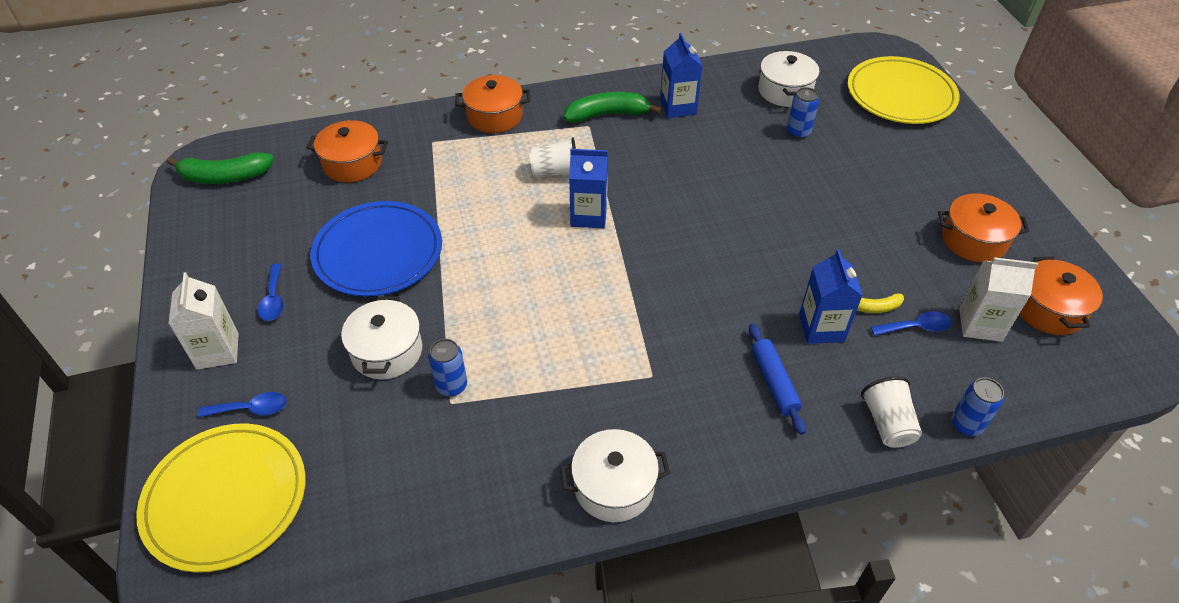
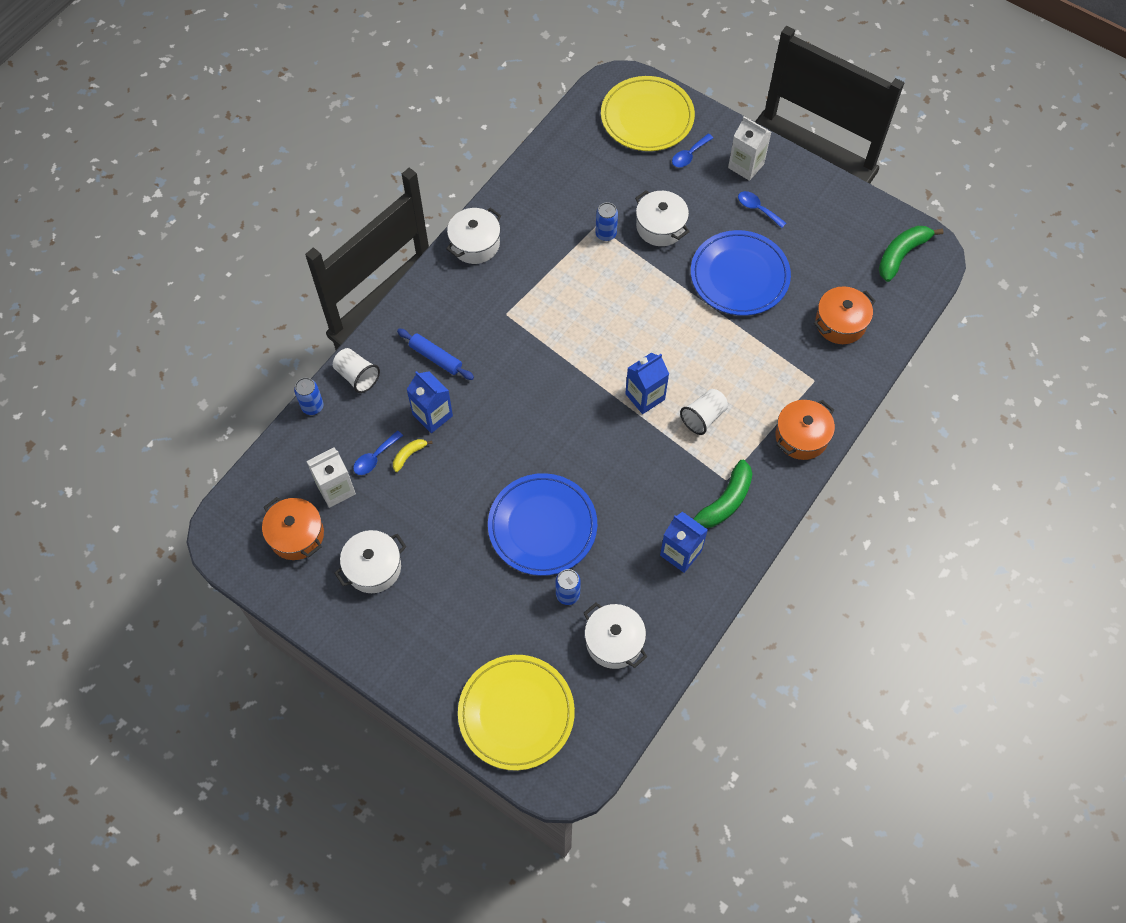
camera: 140 degrees right, 15 degrees up
(780, 182) = (542, 526): none -> blue plate
(973, 240) = (373, 568): orange pot -> white pot

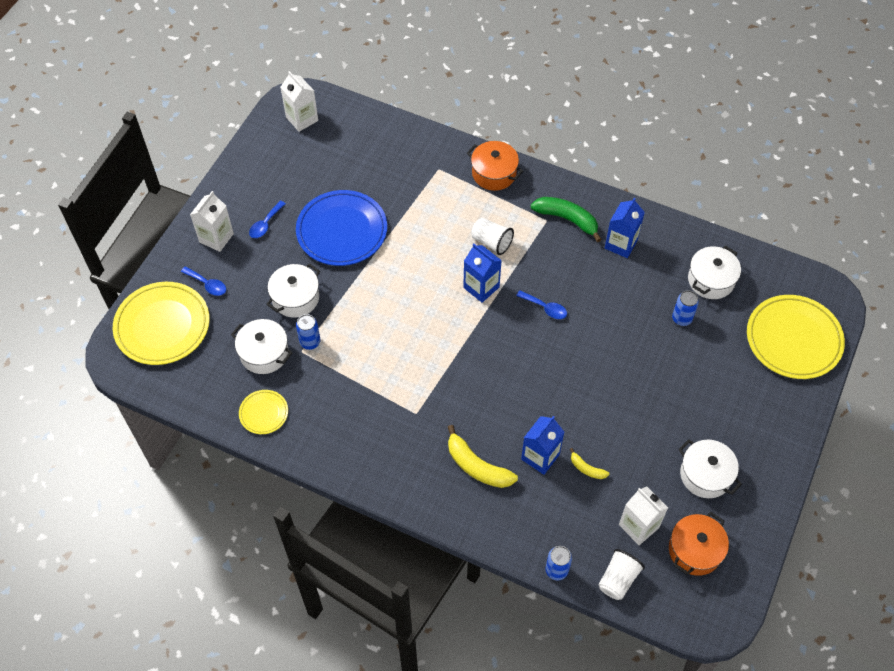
camera: 100 degrees left, 5 degrees down
(357, 376) = (513, 535): white cup -> white cup (618, 579)
(375, 457) = (597, 498): blue spoon -> blue spoon (545, 308)
(435, 357) = (477, 466): blue rolling pin -> yellow banana
(475, 244) = (338, 456): white pot -> white pot (264, 353)
(534, 189) = (264, 413): none -> yellow plate
(542, 526) = (626, 347): blue plate -> none
(840, 323) = (378, 155): orange pot -> none
(901, 255) = (302, 119): green banana -> white carton

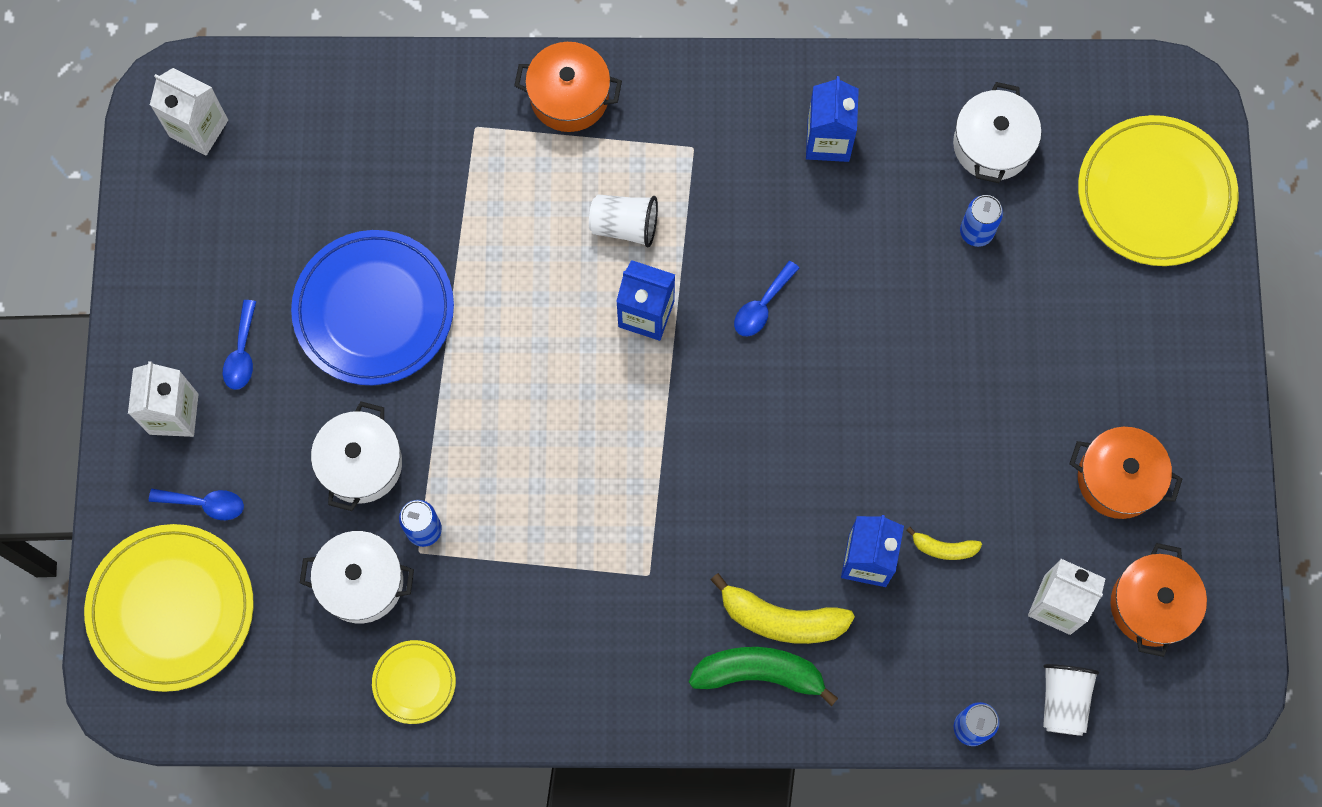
camera: 25 degrees left, 15 degrees up
(545, 308) = (762, 306): blue spoon -> blue spoon turned 120 degrees clockwise
(567, 219) = (724, 131): green banana -> green banana (759, 673)
(705, 475) = (1118, 479): white pot -> orange pot

